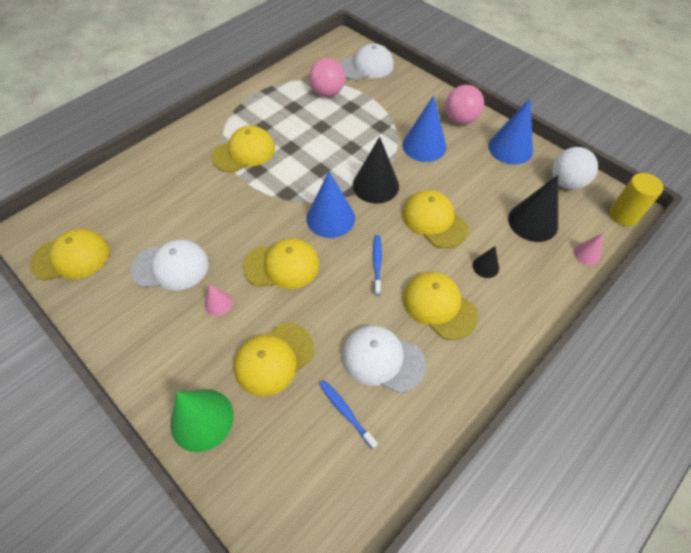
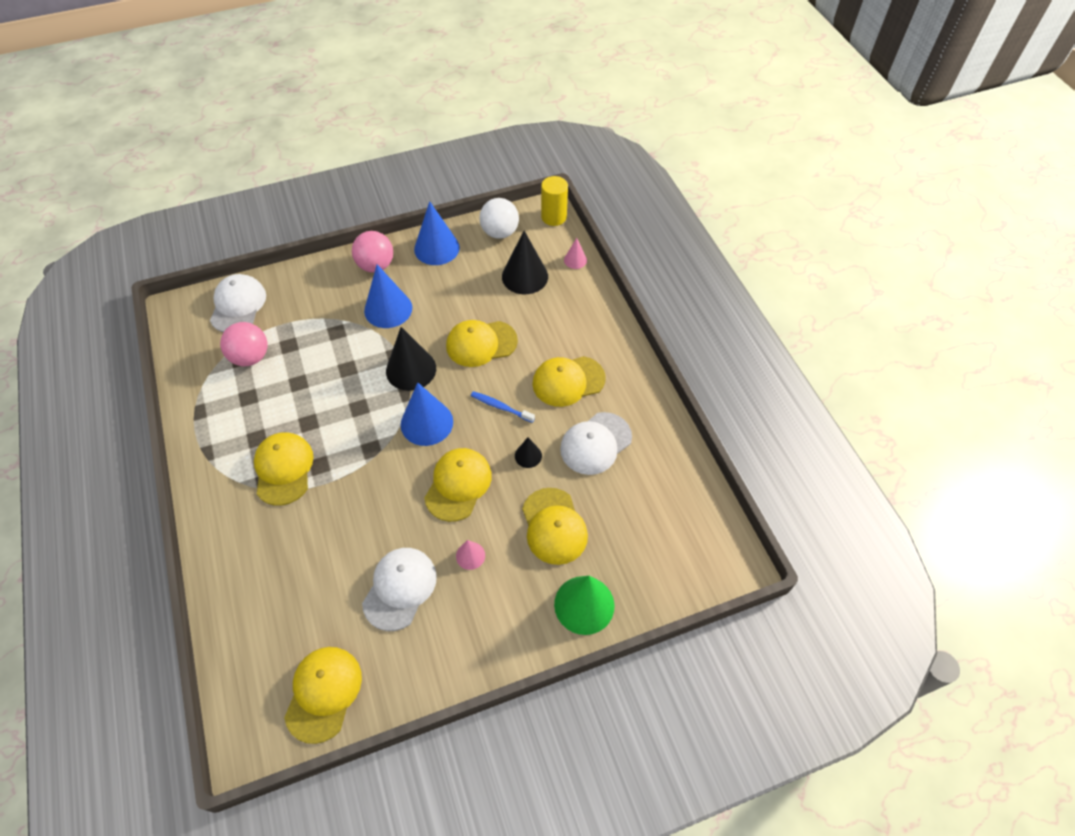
camera: 65 degrees left, 0 degrees up
(346, 412) = (628, 489): blue toothbrush -> none
(485, 266) = (549, 331): black cone -> black cone (528, 455)

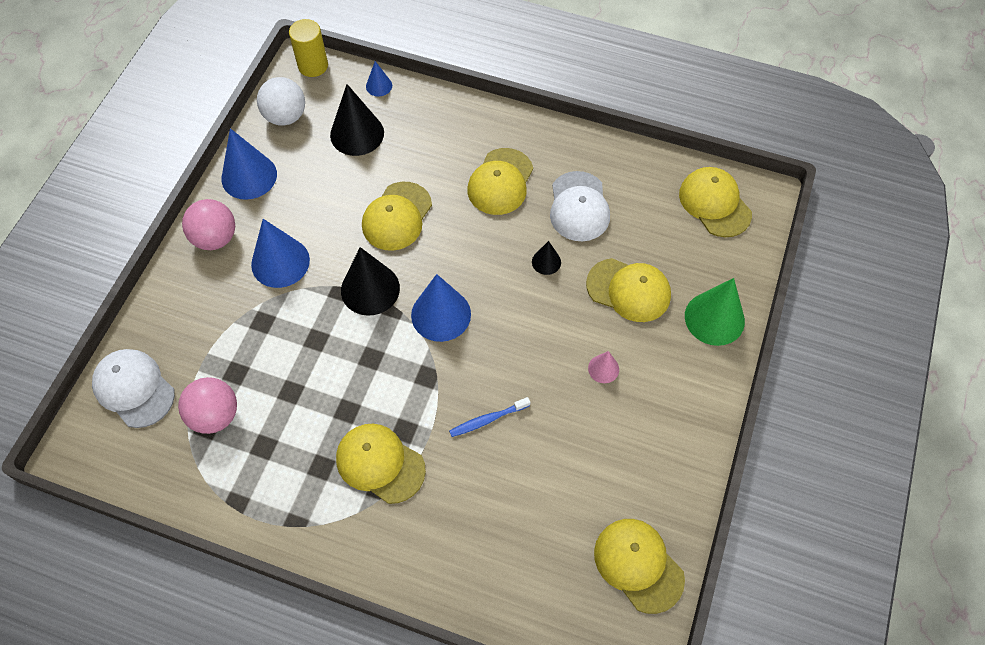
camera: 50 degrees left, 5 degrees up
(400, 588) = (589, 443): white cap -> none
(458, 485) = (527, 332): yellow cap -> yellow cap (714, 203)
(501, 407) = (479, 248): blue toothbrush -> blue toothbrush (487, 420)
(575, 260) = (379, 86): pink cone -> blue cone

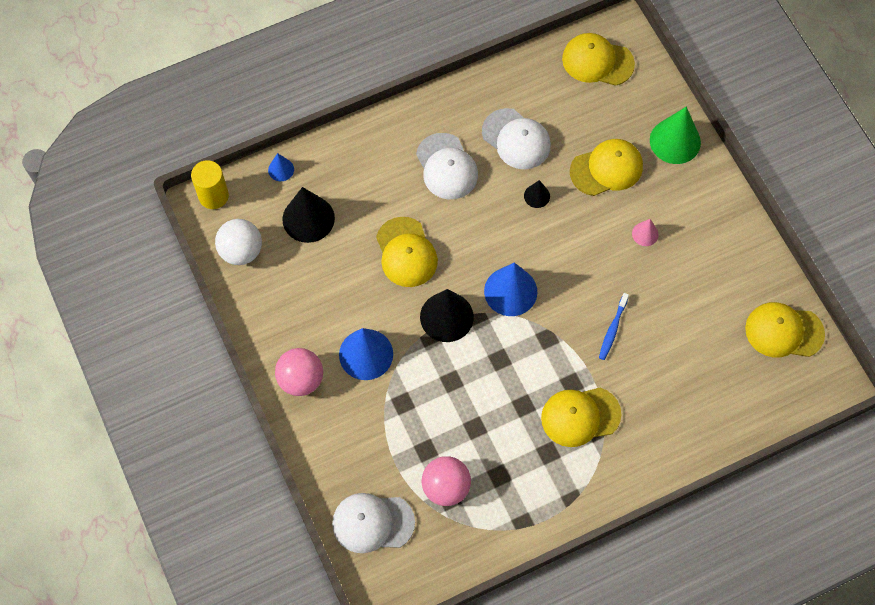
camera: 45 degrees left, 5 degrees up
(249, 176) = (269, 317): blue cone -> none
(500, 182) = (446, 167): yellow cap -> white cap

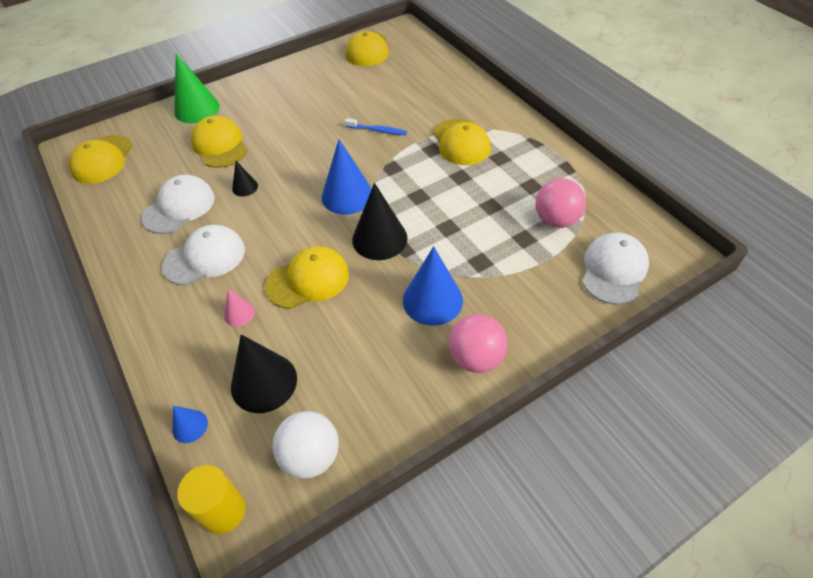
camera: 95 degrees left, 15 degrees down
(373, 523) = (613, 270): white cap -> white cap turned 150 degrees counterclockwise
(645, 234) = (286, 119): pink cone -> pink cone (239, 313)

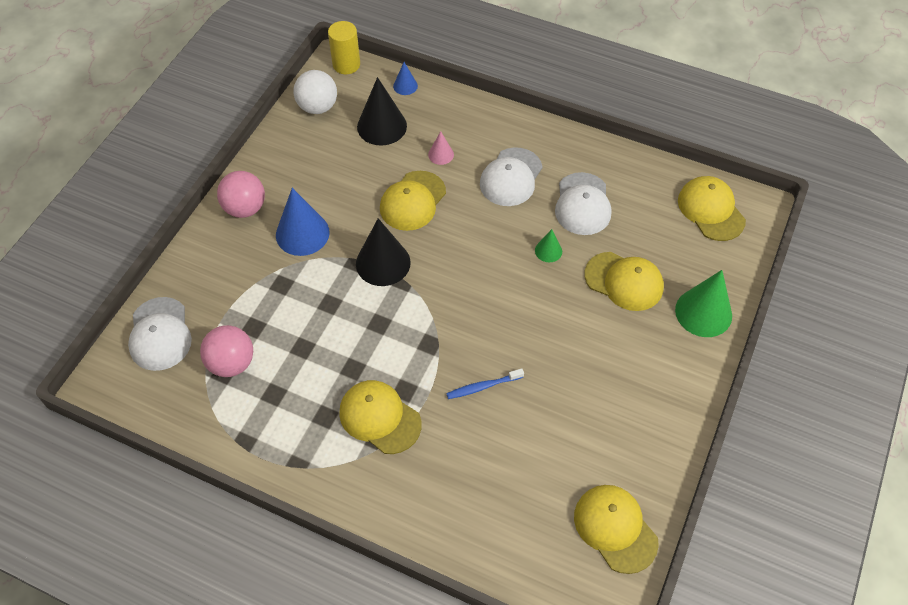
camera: 145 degrees right, 5 degrees up
(245, 187) = (548, 251): black cone -> green cone
(347, 195) = (446, 290): blue cone -> none

